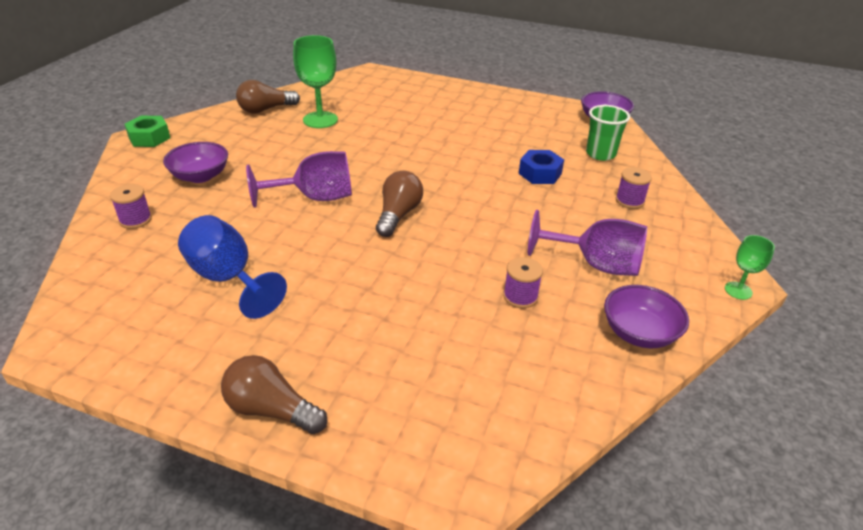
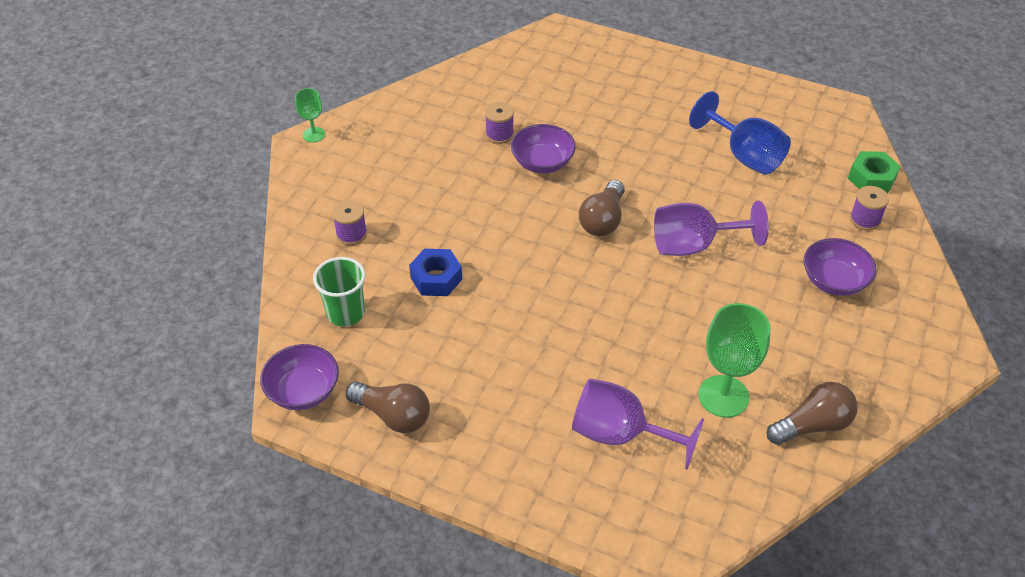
camera: 175 degrees left, 10 degrees up
(149, 138) = (940, 356): green nut -> green nut (871, 179)
(271, 410) = (677, 67): brown light bulb -> brown light bulb (393, 415)
(595, 264) = (424, 161): purple goblet -> purple goblet (620, 434)
(639, 333) = (416, 105): purple bowl -> purple bowl (542, 162)

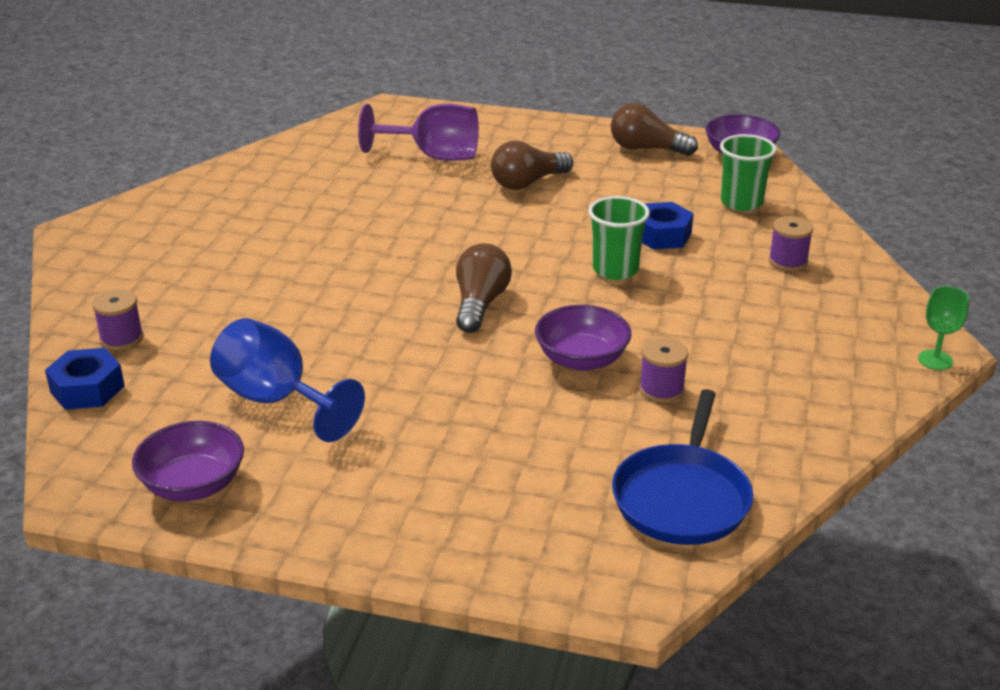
camera: 170 degrees right, 15 degrees down
(490, 243) = (615, 270): none -> green cup
(516, 70) = (682, 497): none -> blue pan
(694, 245) = (359, 291): purple goblet -> none
(723, 396) = (334, 184): green goblet -> none
(812, 425) = (250, 175): brown light bulb -> brown light bulb (527, 182)
(834, 281) = (189, 275): purple bowl -> purple bowl (193, 485)
(871, 179) = (87, 389): green nut -> blue nut

